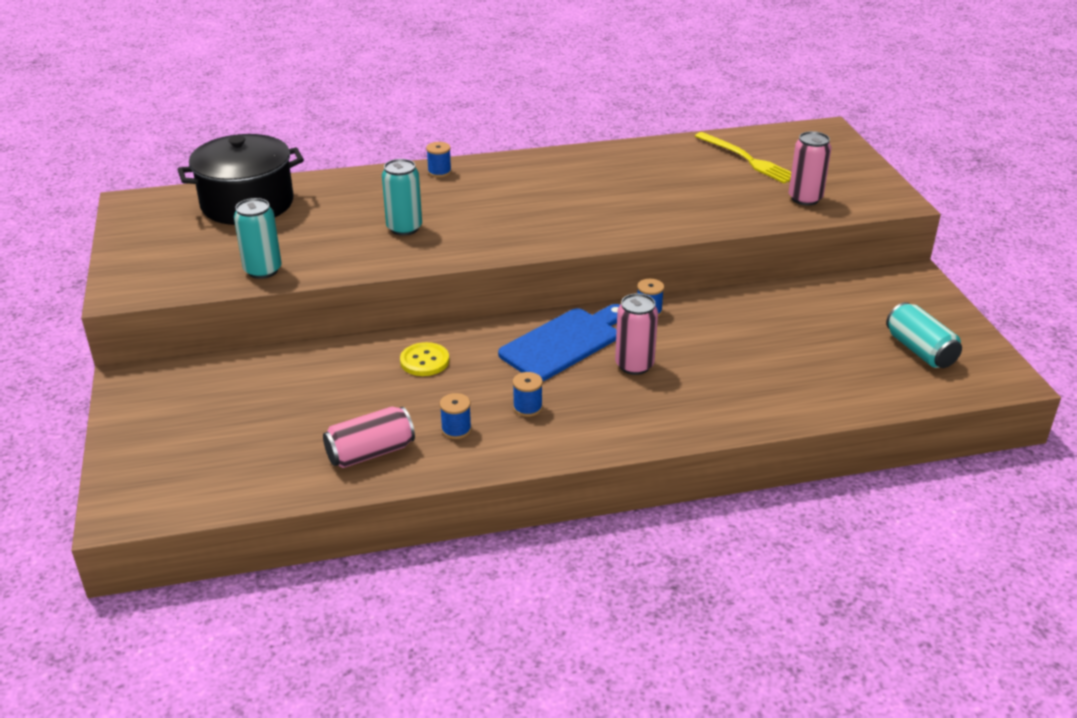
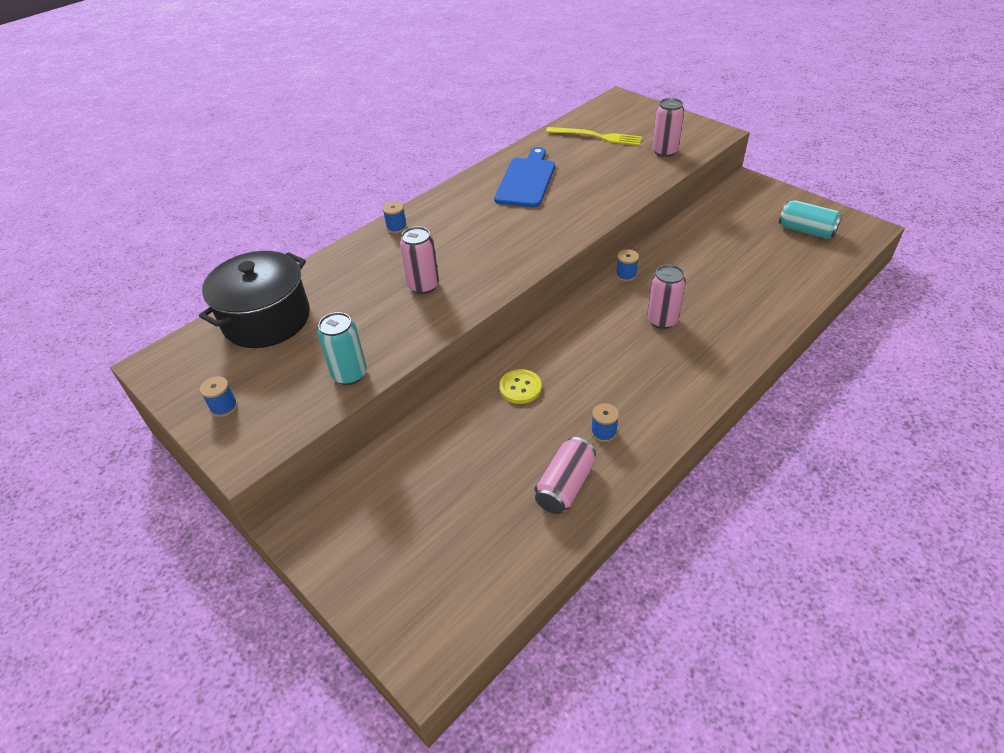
camera: 30 degrees left, 10 degrees up
(404, 228) = (423, 286): turquoise can -> pink can
(527, 407) = (631, 388): blue spool -> blue spool (224, 407)
(564, 342) = (599, 325): blue cutting board -> blue cutting board (526, 180)

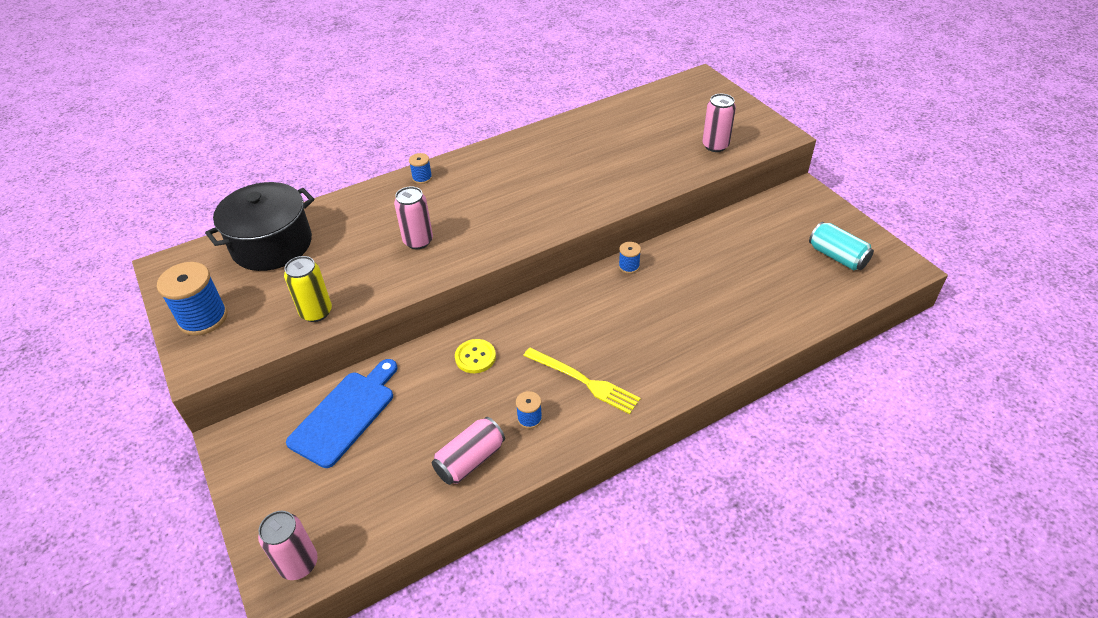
camera: 15 degrees right, 0 degrees up
(224, 407) = (203, 318): blue spool -> blue spool, size x2.01
(349, 374) = (316, 312): turquoise can -> yellow can
(526, 180) = (564, 152): blue cutting board -> blue cutting board (345, 414)
(597, 137) = (656, 117): yellow fork -> yellow fork (584, 381)
(662, 320) = (640, 320): pink can -> pink can (299, 564)

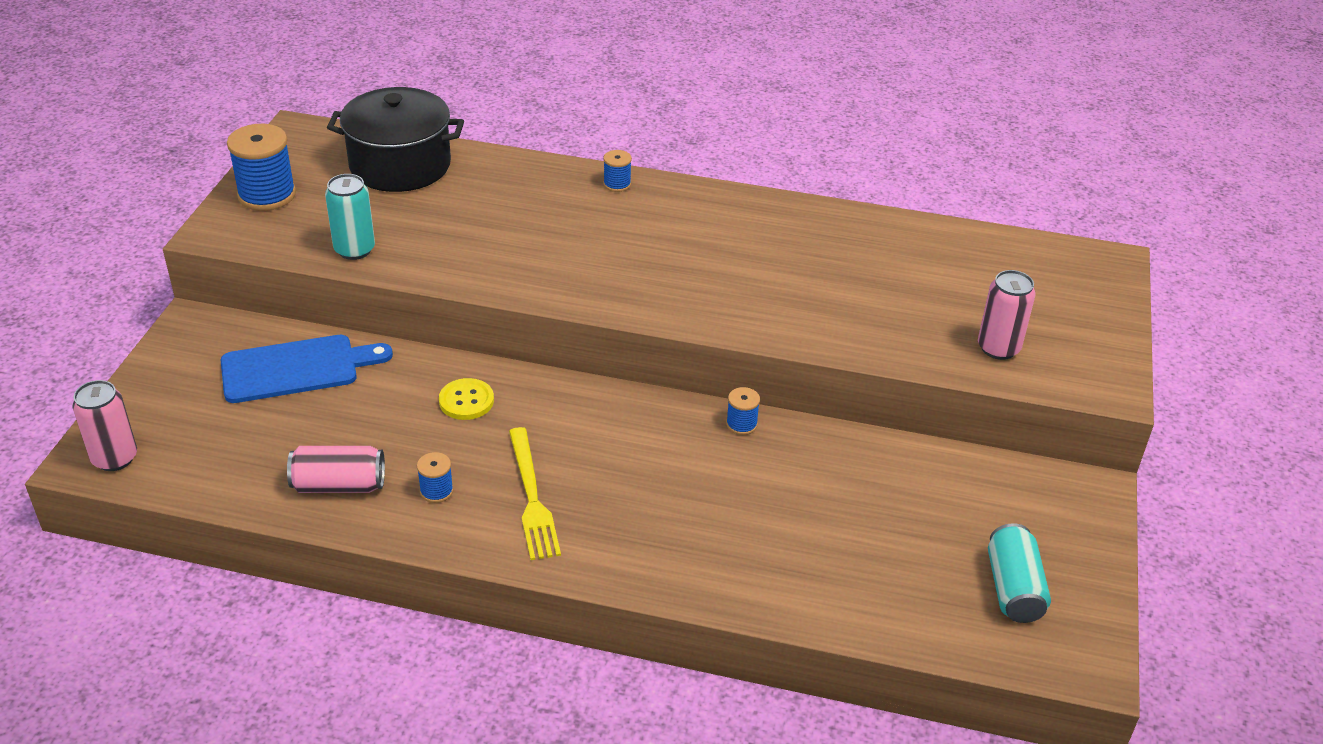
camera: 40 degrees right, 5 degrees down
(316, 312) = (354, 250): yellow can -> turquoise can
(418, 241) = (526, 243): pink can -> none

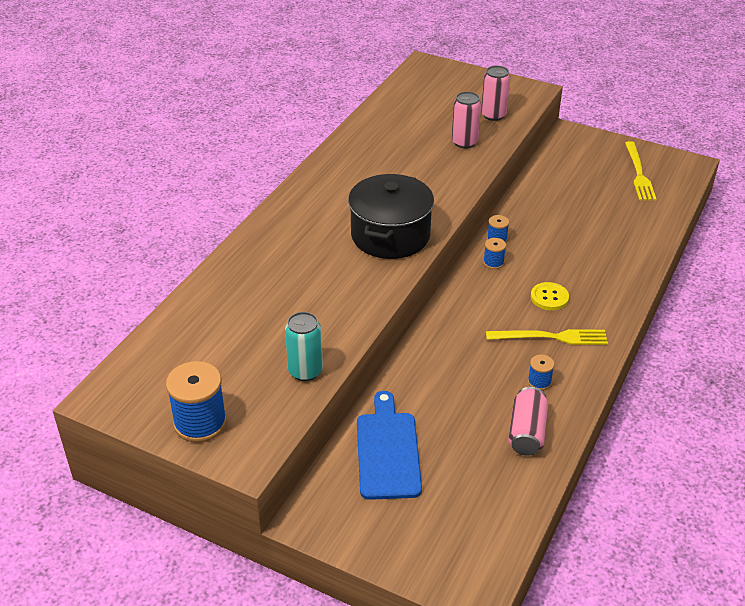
camera: 75 degrees left, 0 degrees up
(115, 458) = (475, 571): pink can -> pink can (464, 142)
(400, 165) = (191, 336): black pot -> black pot (390, 235)
(466, 401) = (448, 358): yellow button -> yellow button (549, 297)
(617, 184) = (270, 226): blue spool -> blue spool (493, 262)
(1013, 588) = (639, 173): turquoise can -> yellow fork

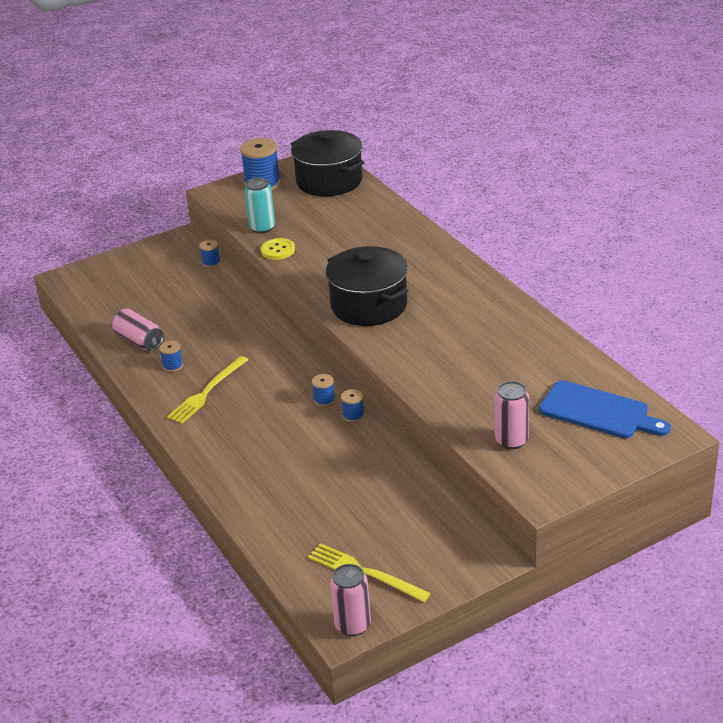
camera: 125 degrees right, 5 degrees down
(162, 364) = (329, 181): none -> black pot
(341, 455) = (211, 262): none -> blue spool
(387, 450) = (193, 280): blue cutting board -> blue cutting board (598, 411)
(464, 142) = (474, 398): pink can -> pink can (352, 625)
(549, 297) = (249, 412): yellow button -> yellow button (278, 250)

